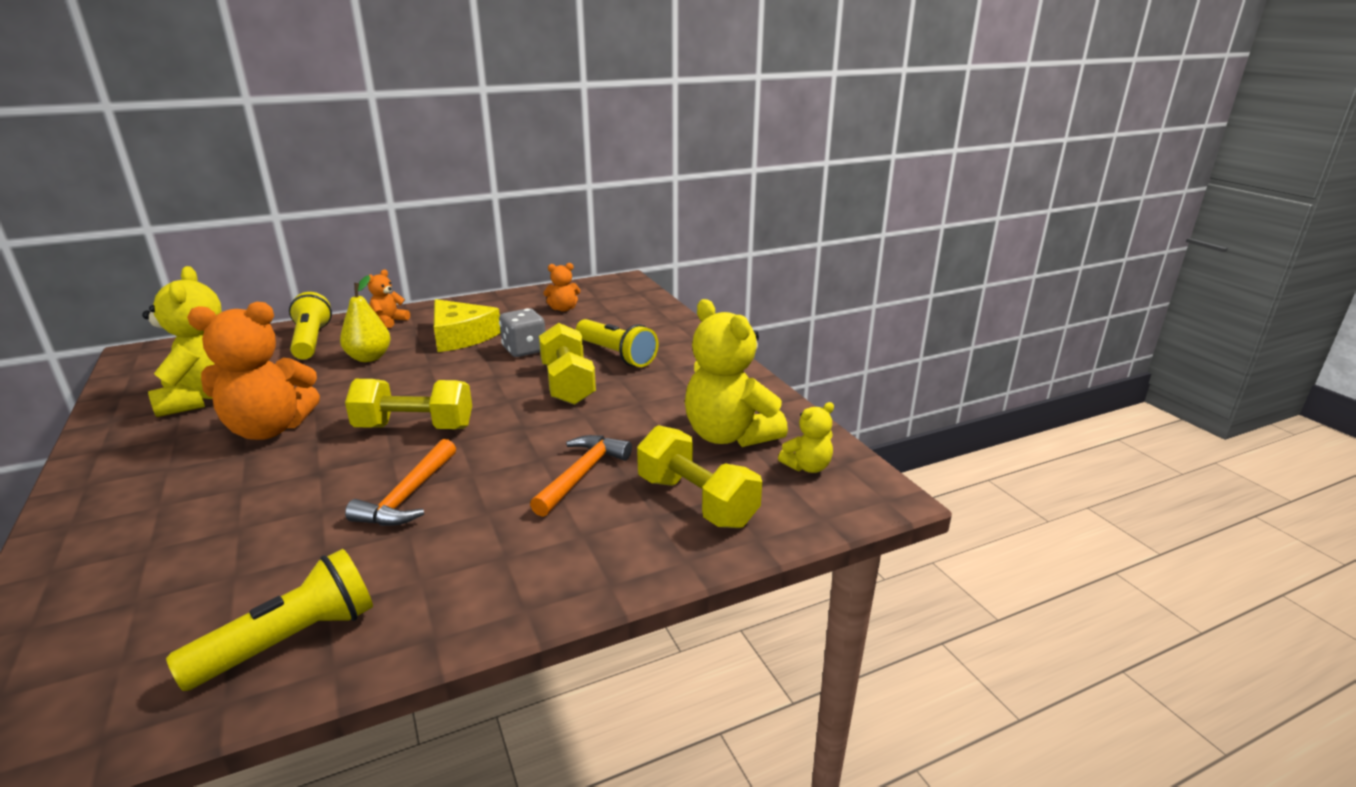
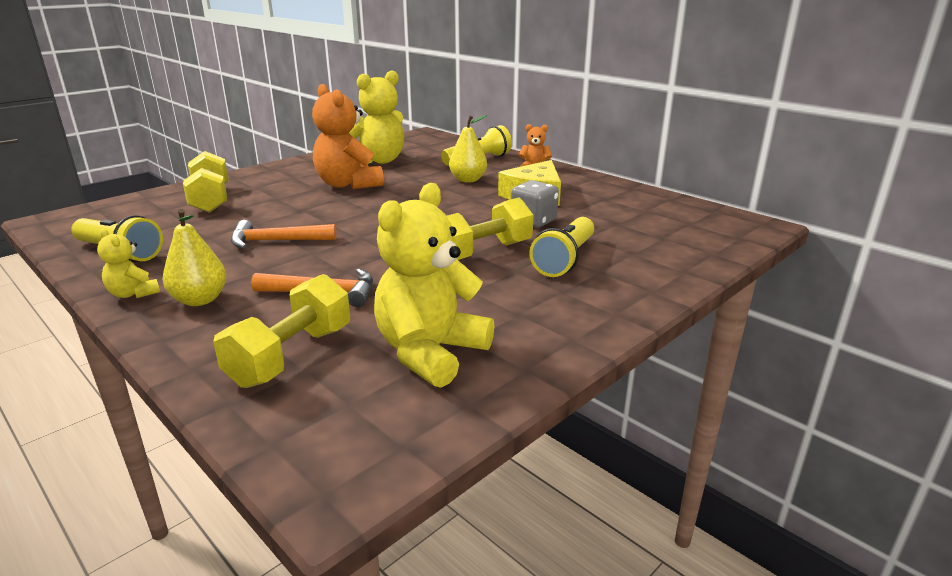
camera: 70 degrees right, 0 degrees up
(414, 428) = (371, 219): yellow dumbbell -> yellow dumbbell (211, 200)
(532, 557) = (200, 300): none -> yellow pear
(563, 309) = (641, 216): orange teddy bear -> none
(807, 467) = (383, 417): yellow teddy bear -> yellow teddy bear (133, 294)

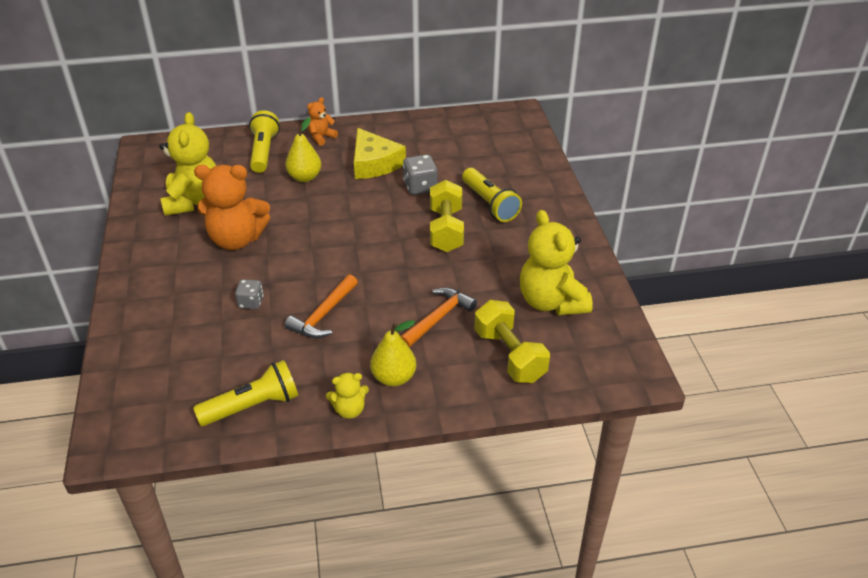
camera: 55 degrees left, 15 degrees up
(211, 200) = (177, 328): yellow dumbbell -> none
(267, 212) = (251, 302): none -> grey dice

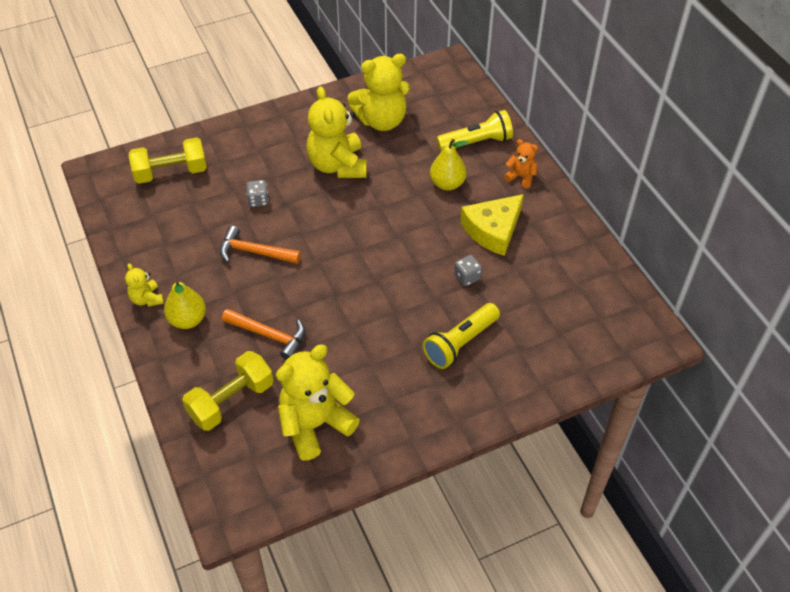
camera: 75 degrees right, 10 degrees up
(236, 239) = (337, 165): orange teddy bear -> yellow teddy bear
(253, 406) = (142, 237): yellow flashlight -> none
(420, 187) = (467, 277): grey dice -> grey dice, size x0.66
(446, 230) = (402, 314): yellow dumbbell -> yellow dumbbell (171, 173)

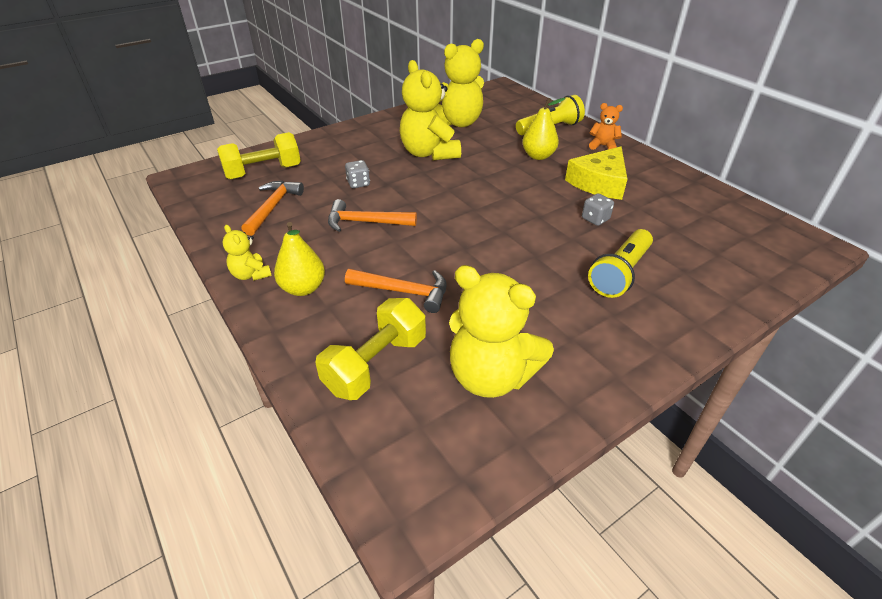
camera: 10 degrees left, 10 degrees down
(174, 221) = (273, 207): none -> orange hammer
(315, 424) = (491, 376): yellow teddy bear -> yellow teddy bear turned 105 degrees counterclockwise

